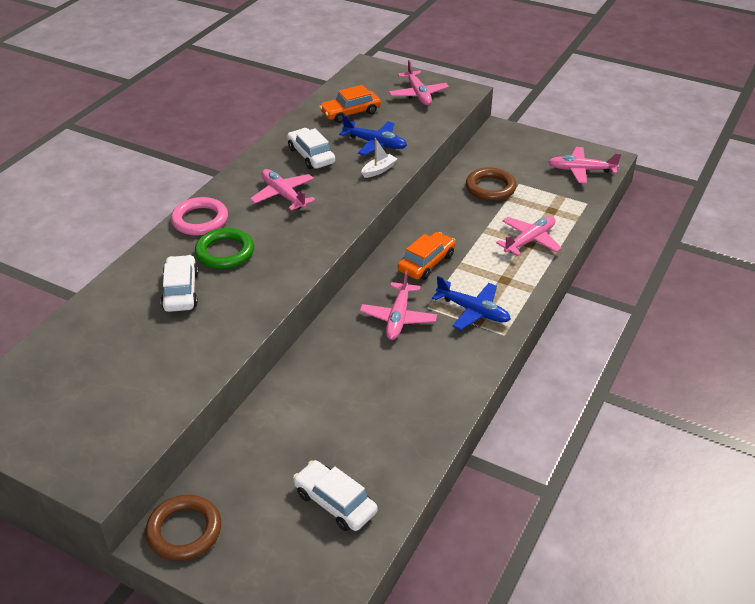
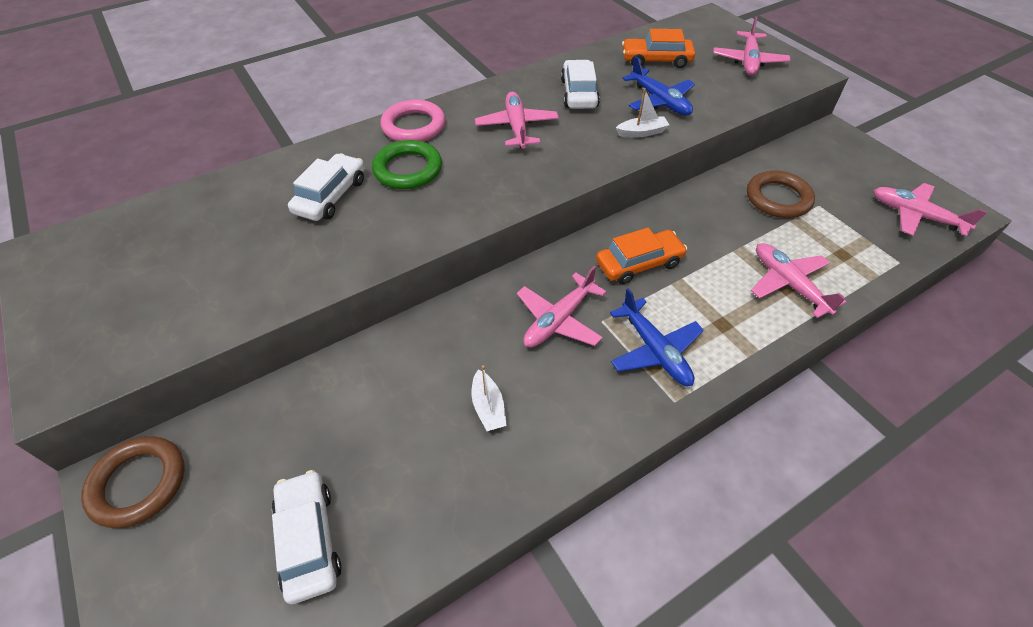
camera: 30 degrees right, 10 degrees up
(391, 385) = (488, 407): none -> white boat
(529, 240) = (788, 284): pink plane -> pink plane turned 105 degrees counterclockwise

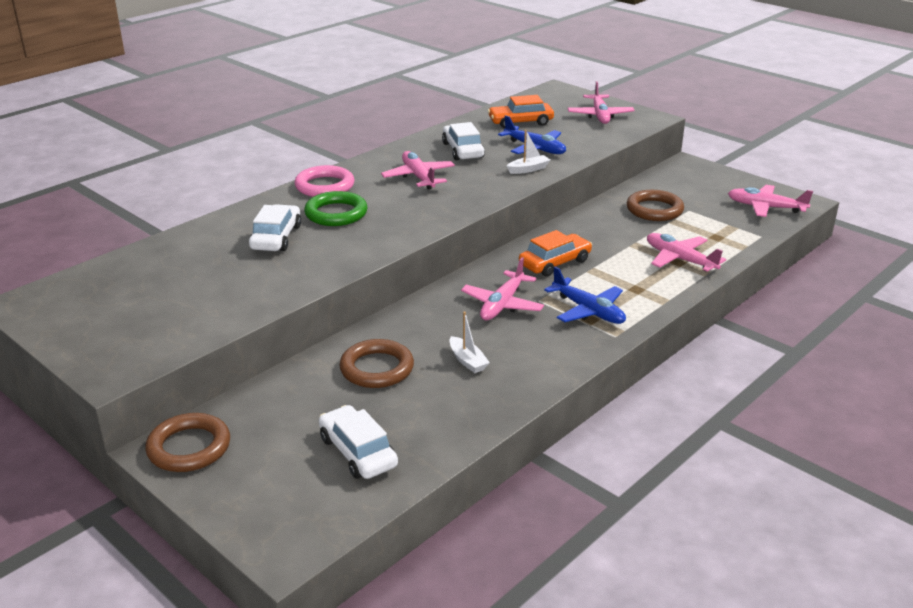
camera: 15 degrees left, 20 degrees down
(384, 397) = (377, 368): none -> brown ring

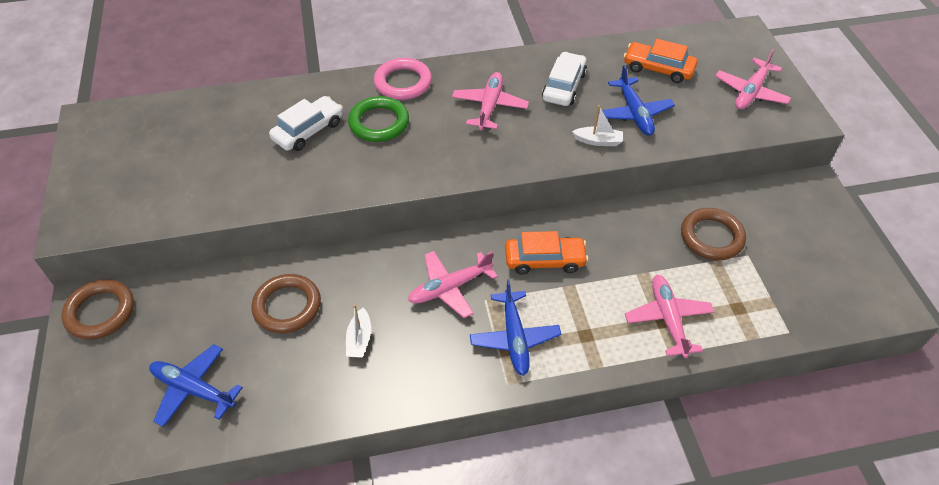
camera: 35 degrees right, 20 degrees up
(358, 452) = (193, 389): white car -> blue plane
(766, 207) = (838, 293): pink plane -> none

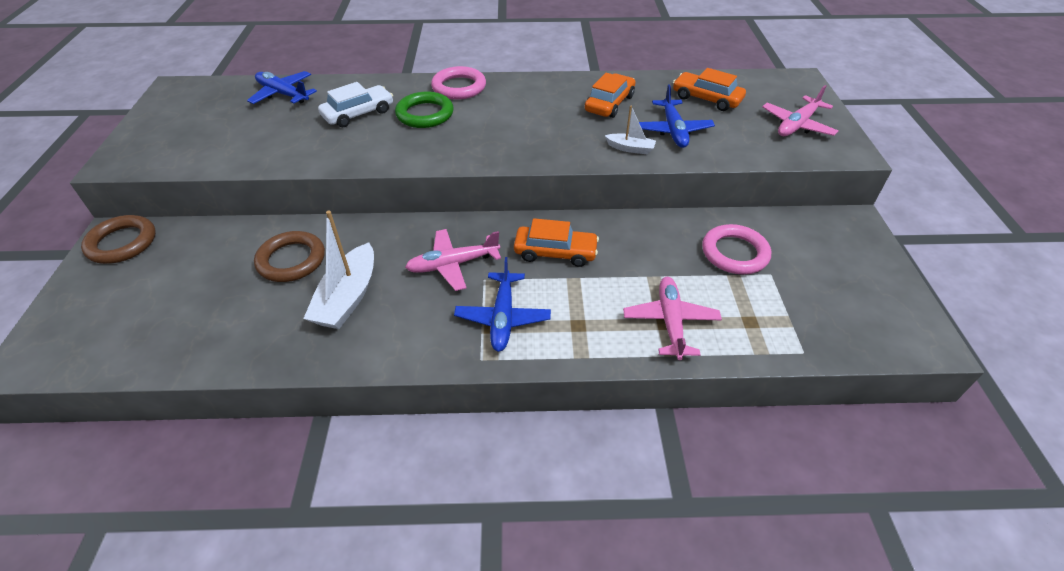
camera: 10 degrees right, 5 degrees down
(193, 389) = (172, 319): blue plane -> blue plane (283, 94)
(359, 339) = (348, 297): white boat -> white boat, size x1.89
(489, 106) = (533, 112): pink plane -> none
(564, 86) = (609, 103): white car -> orange car
(711, 237) = (734, 253): brown ring -> pink ring

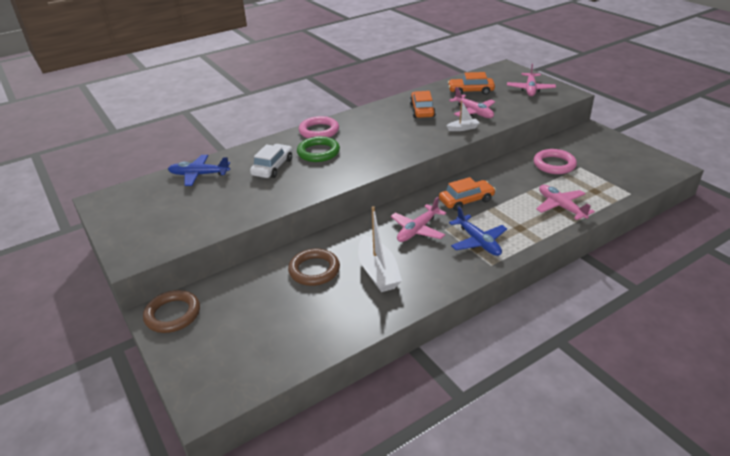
camera: 30 degrees left, 10 degrees down
(673, 130) = (473, 112): blue plane -> pink plane

